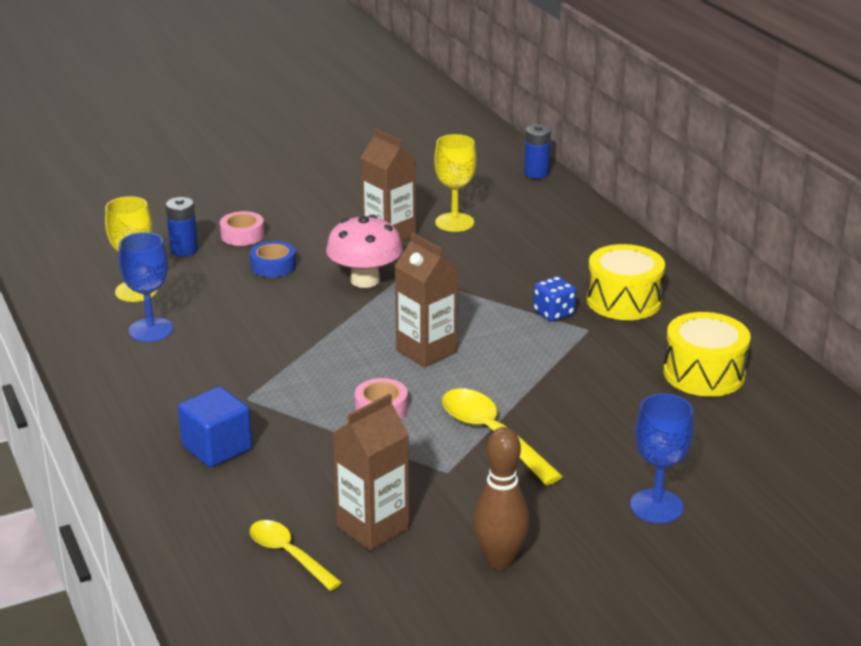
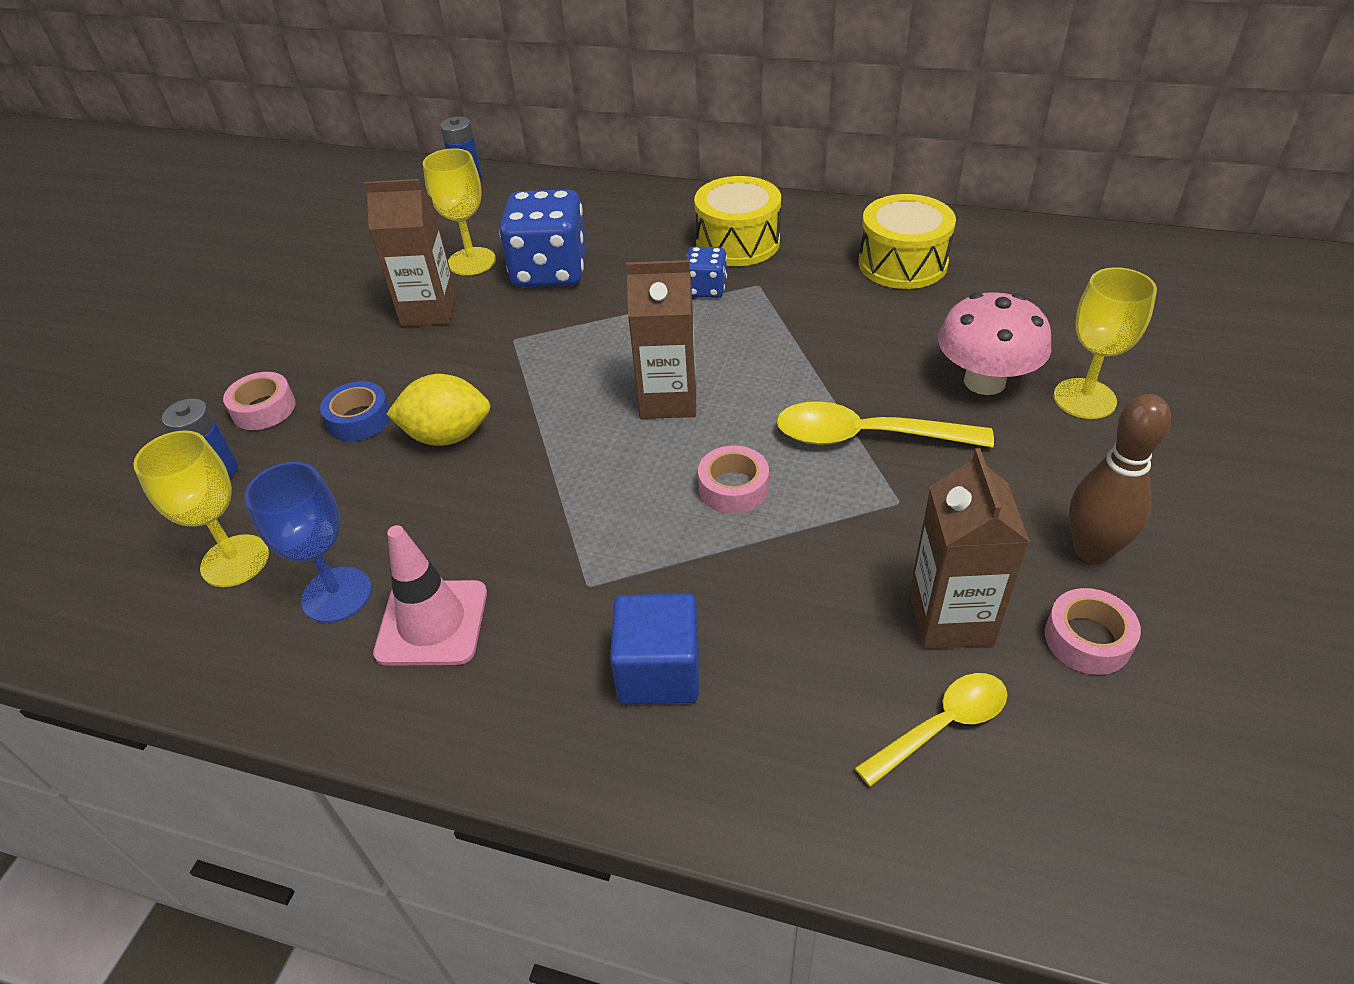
camera: 45 degrees left, 15 degrees up
(166, 366) = (432, 623): none -> pink traffic cone
(288, 554) = (942, 725): yellow spoon -> yellow spoon turned 150 degrees clockwise
(297, 298) = (447, 436): none -> yellow lemon
(365, 280) = (484, 370): pink mushroom -> pink mushroom (984, 381)
(417, 584) = (1087, 639): none -> pink tape
(486, 252) = (550, 271): none -> blue dice
(656, 506) = (1084, 399): blue goblet -> yellow goblet

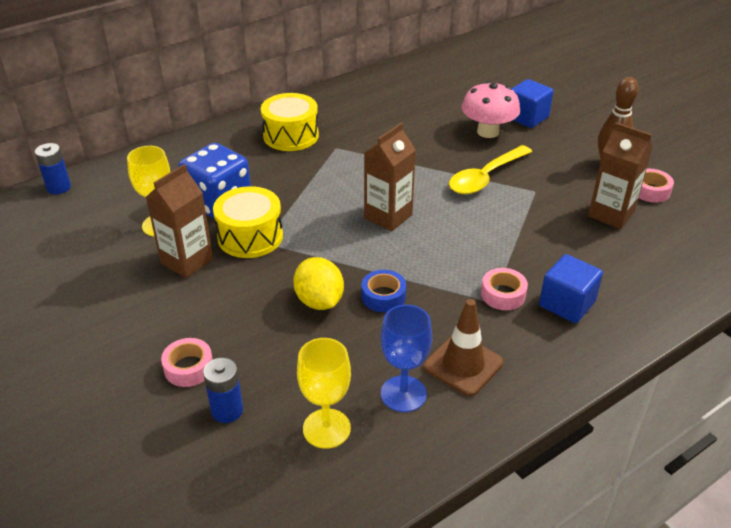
camera: 55 degrees left, 5 degrees down
(359, 419) = (257, 330): blue tape -> blue tape (383, 296)
(432, 623) = (463, 365): pink traffic cone -> brown traffic cone
(447, 436) = (319, 301): yellow lemon -> yellow lemon turned 60 degrees counterclockwise
(706, 289) = (315, 163): blue dice -> none
(733, 488) = (475, 228): pink tape -> pink tape (503, 294)
(902, 263) = (379, 105): yellow drum -> yellow drum (250, 236)
(942, 725) = (661, 245): yellow spoon -> none
(1084, 399) = (527, 117): yellow goblet -> blue cube

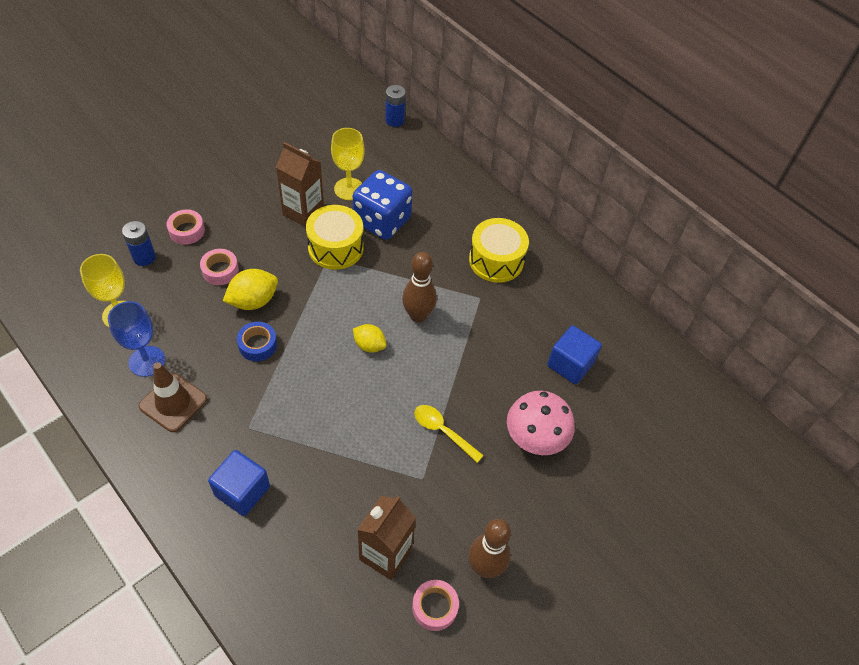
camera: 80 degrees right, 15 degrees up
(353, 185) = (418, 315): none -> brown bowling pin
(388, 216) = (369, 345): brown carton -> yellow lemon
(485, 177) = (442, 431): yellow spoon -> yellow spoon, size x0.65
(503, 294) = (257, 437): pink tape -> pink tape (220, 271)
(527, 117) = (575, 483): blue cube -> blue cube (570, 364)

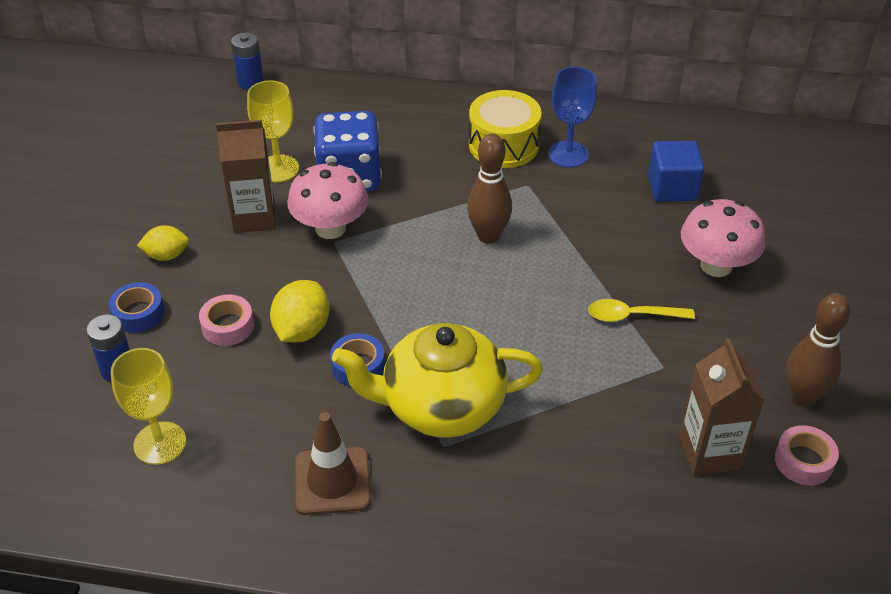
camera: 35 degrees left, 10 degrees down
(147, 361) = (251, 464): blue goblet -> blue goblet (568, 154)
(187, 231) = (138, 313): pink tape -> blue tape
(242, 491) = (509, 505): blue cube -> none
(273, 403) = (441, 406): none -> yellow teapot
(335, 247) = (330, 228): yellow drum -> pink mushroom
(369, 345) = (473, 291): yellow lemon -> yellow lemon (166, 255)

